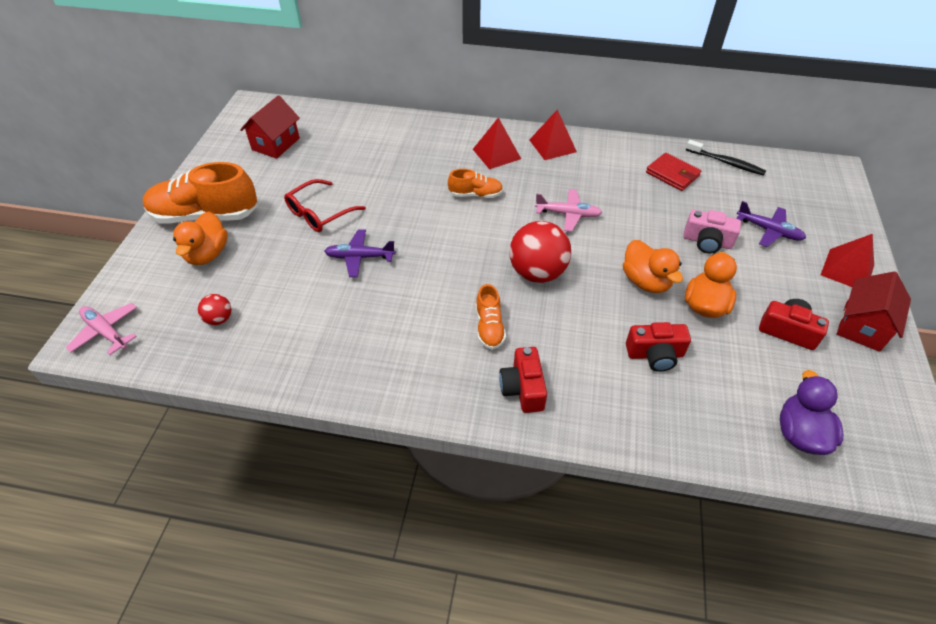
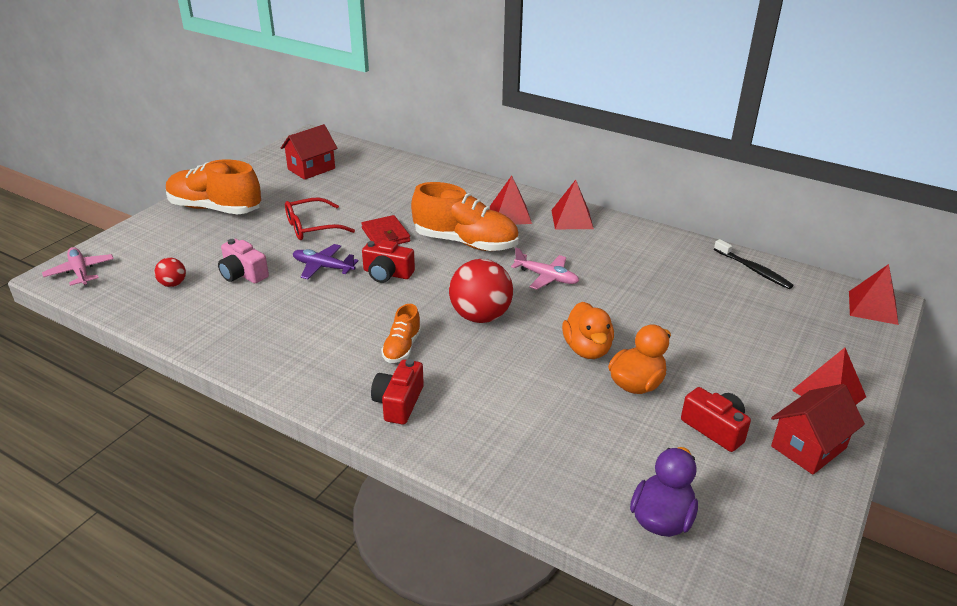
camera: 20 degrees right, 15 degrees down
(207, 254) = (197, 236): orange duck -> none
(475, 194) = (465, 242): orange shoe -> orange shoe, size x1.97
(655, 354) = (551, 411): red camera -> red camera (387, 273)
(672, 174) = (684, 267): red wallet -> red wallet (386, 235)
(707, 242) = (680, 332): pink camera -> pink camera (243, 274)
(769, 231) = (759, 338): purple plane -> none
(831, 177) = (872, 307): none -> red pyramid

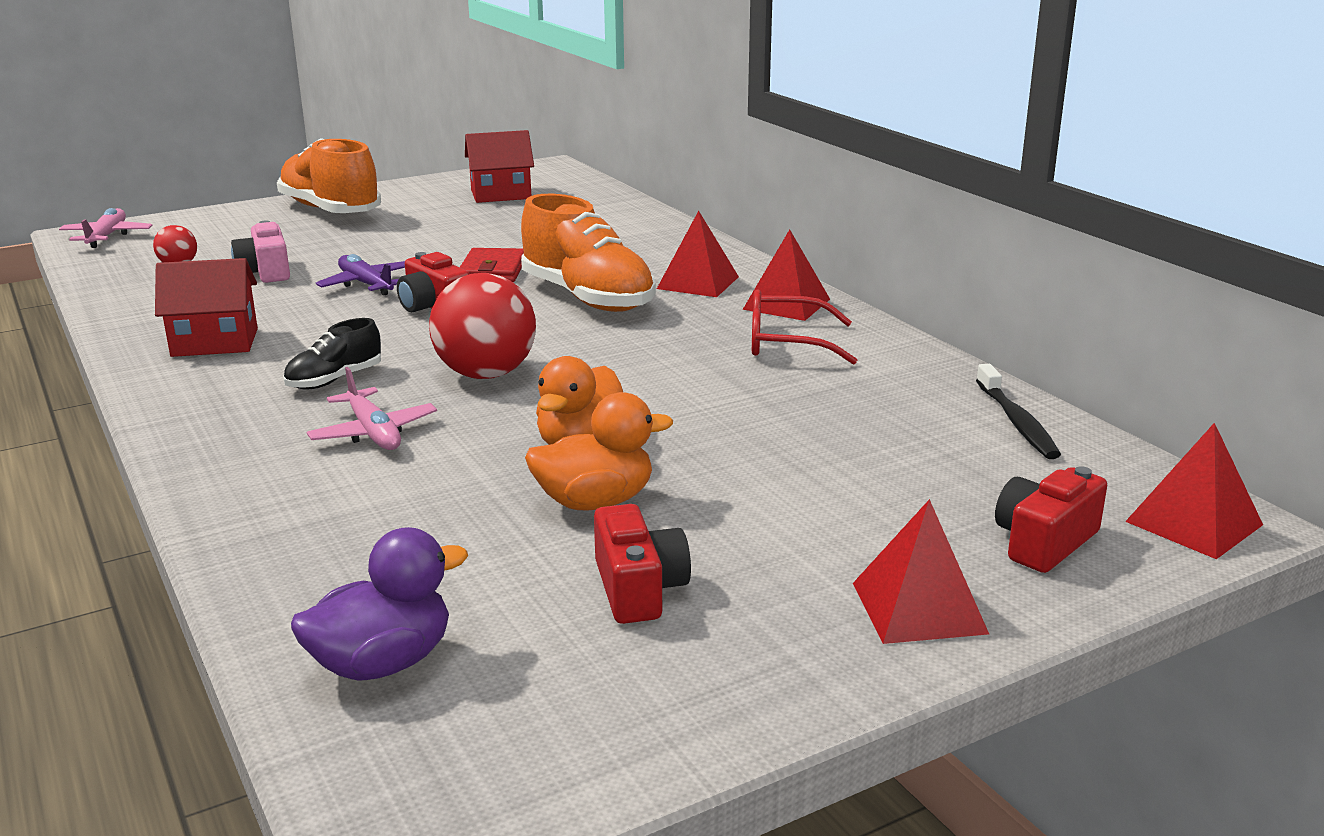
camera: 30 degrees right, 10 degrees down
(312, 227) = (414, 246): red glasses -> red glasses (788, 343)
(399, 403) = (242, 431): red camera -> red camera (1044, 542)
(402, 347) = (334, 380): orange shoe -> black shoe
(546, 277) = (647, 356): pink plane -> pink plane (373, 432)
(808, 447) = (767, 662): red house -> red house (215, 342)

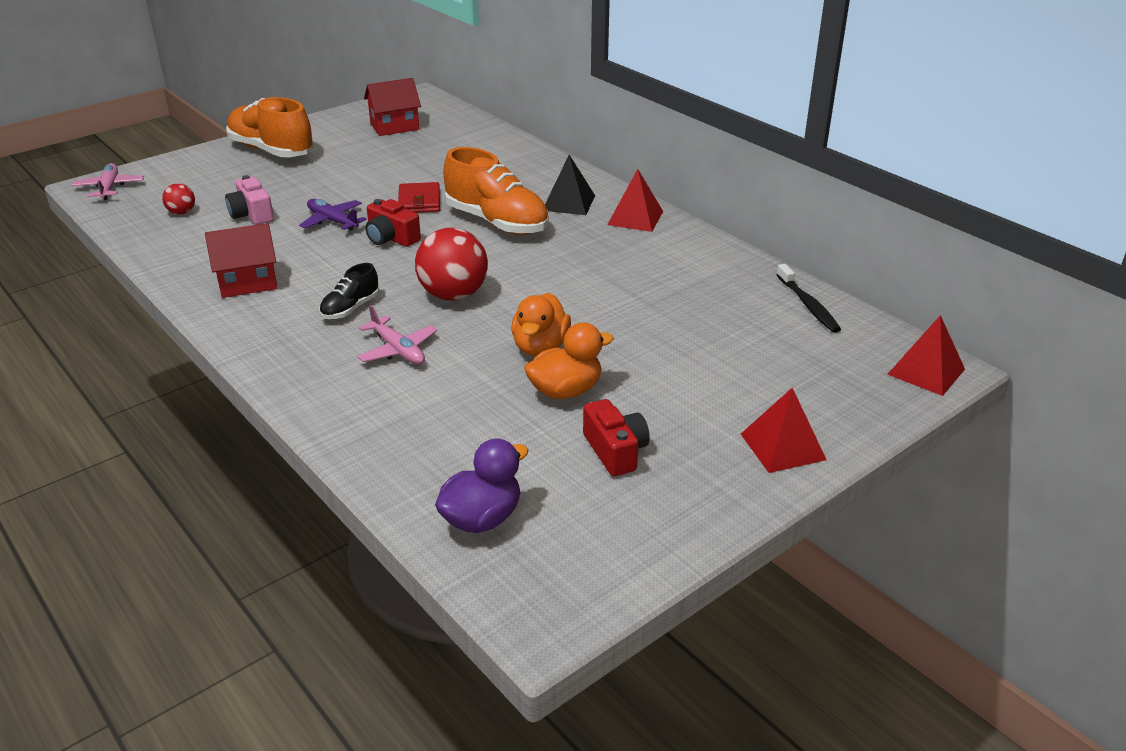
camera: 10 degrees left, 10 degrees up
(698, 282) = (568, 202): red pyramid -> black pyramid
(788, 343) = (646, 252): red glasses -> none
(1044, 542) = (843, 393): red camera -> none

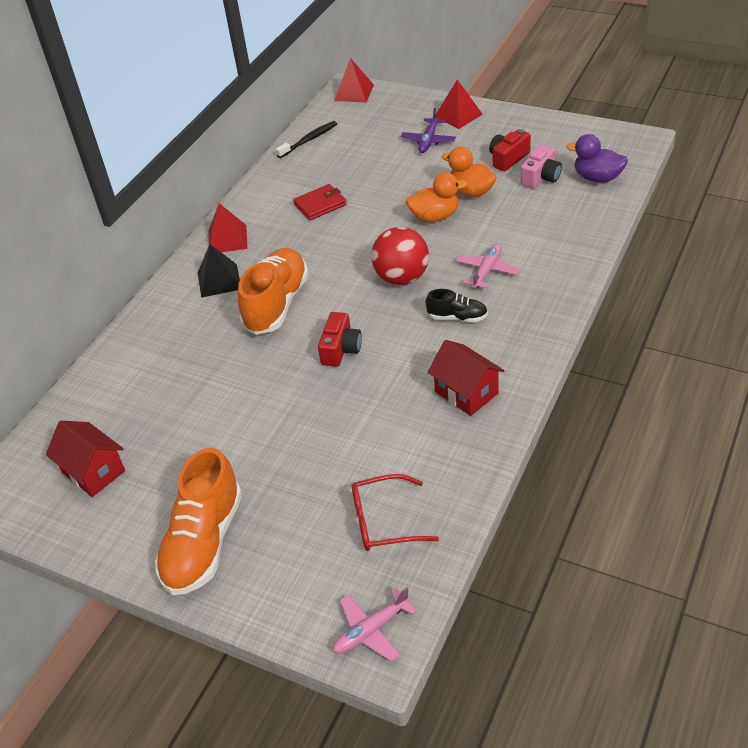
camera: 110 degrees left, 10 degrees up
(182, 212) = (384, 521): red ball -> red glasses
(252, 214) = (355, 464): pink camera -> pink camera (541, 177)
(332, 221) = (334, 400): purple plane -> purple plane (428, 141)
(419, 201) = (264, 365): red wallet -> red wallet (320, 204)

